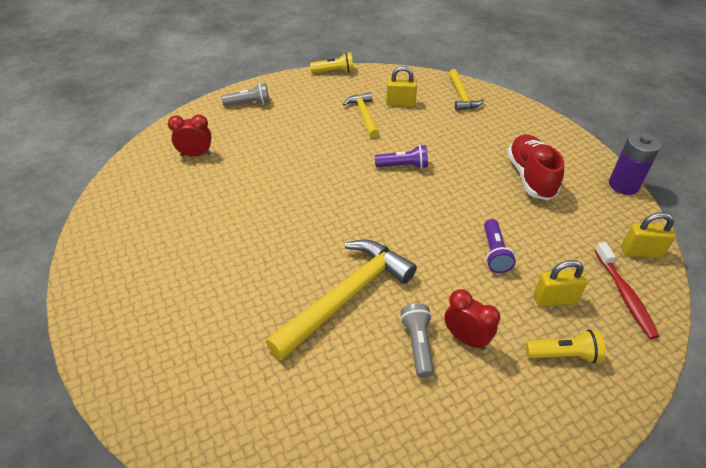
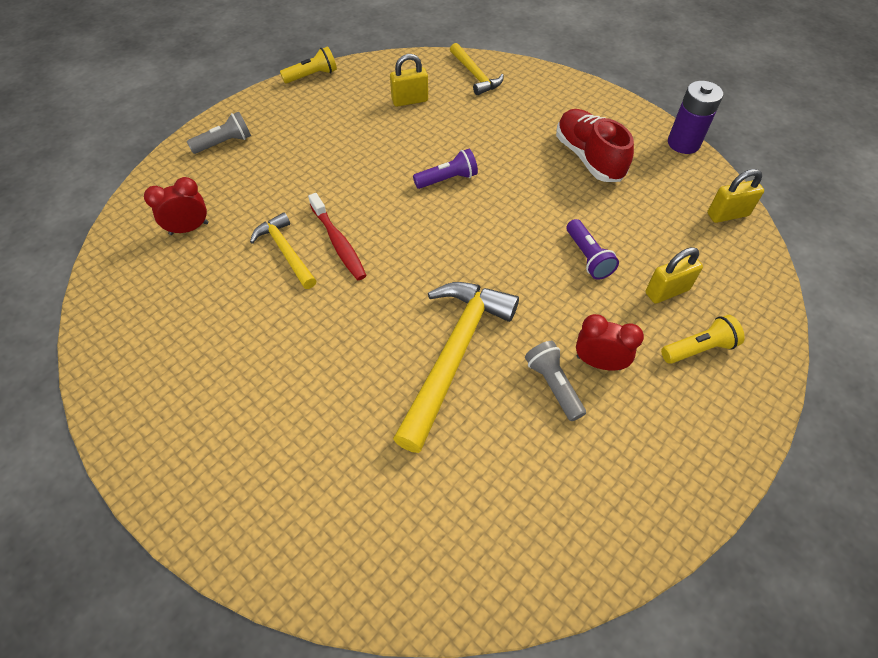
camera: 20 degrees left, 10 degrees up
(364, 115) = (374, 125): yellow hammer -> yellow hammer (286, 251)
(625, 295) = (730, 267): red toothbrush -> red toothbrush (338, 243)

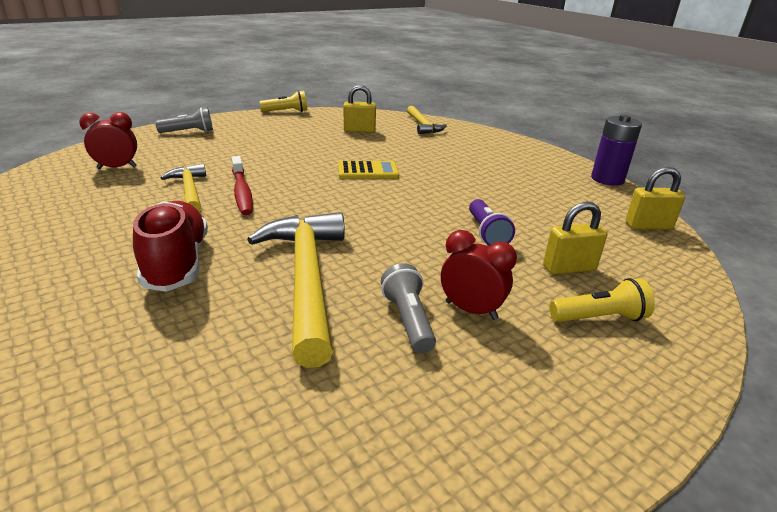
camera: 10 degrees right, 25 degrees down
(447, 179) = (368, 171): purple flashlight -> yellow calculator
(454, 355) = (307, 279): yellow hammer -> yellow hammer turned 45 degrees counterclockwise
(588, 158) = (509, 176): red shoe -> red shoe (177, 263)

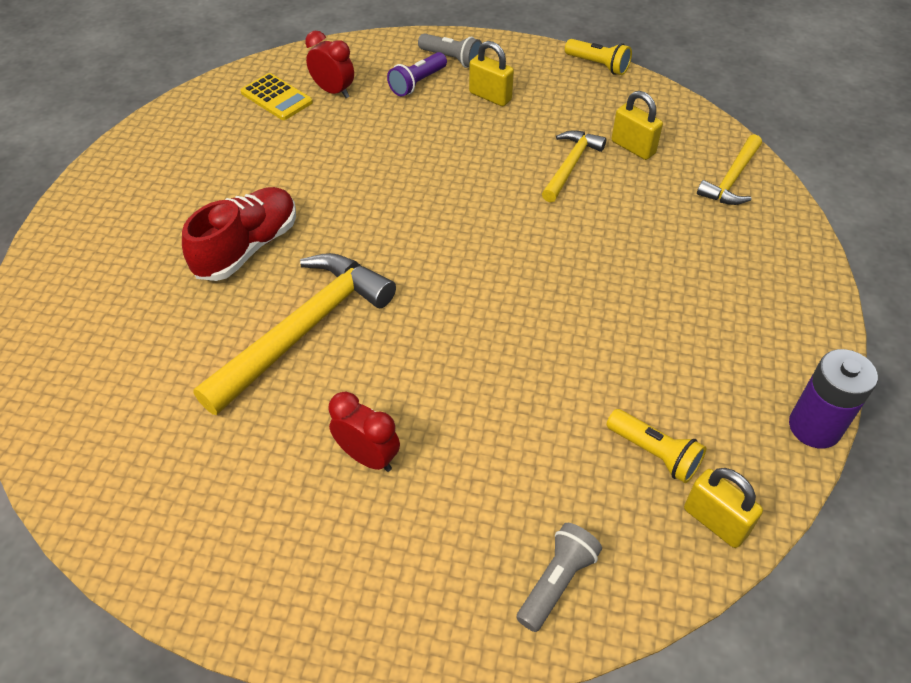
camera: 50 degrees right, 20 degrees up
(190, 190) = (350, 159): yellow hammer -> yellow hammer (570, 165)
(242, 192) = (386, 188): red toothbrush -> none
(368, 171) = (538, 227): yellow calculator -> yellow calculator (276, 97)
(408, 320) = (313, 426): grey flashlight -> grey flashlight (556, 582)
(471, 310) = (368, 457): red clock -> red clock turned 45 degrees counterclockwise
(486, 233) = (517, 392): purple flashlight -> purple flashlight (417, 83)
(569, 268) = (520, 491): yellow padlock -> yellow padlock (490, 96)
(599, 318) = (450, 553): yellow flashlight -> yellow flashlight (654, 453)

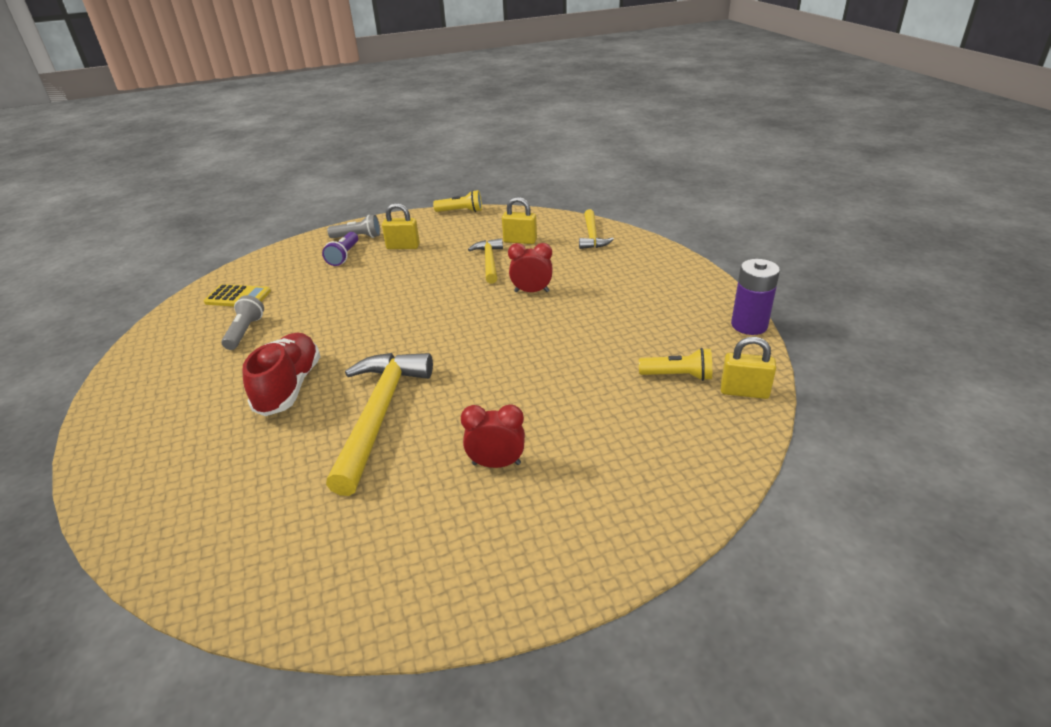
camera: 30 degrees left, 15 degrees down
(333, 91) = (282, 279): red clock -> red clock (531, 291)
(556, 582) = (687, 468): grey flashlight -> grey flashlight (245, 332)

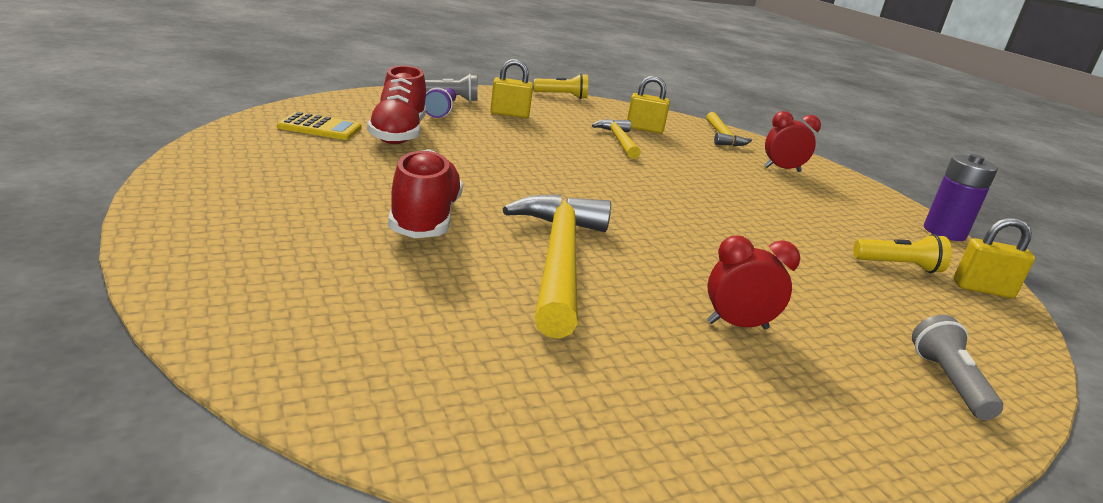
camera: 10 degrees left, 10 degrees down
(245, 332) = (342, 160): grey flashlight -> grey flashlight (948, 382)
(299, 291) = (398, 134): none -> red shoe
(531, 291) = (683, 172): red clock -> red clock (782, 169)

